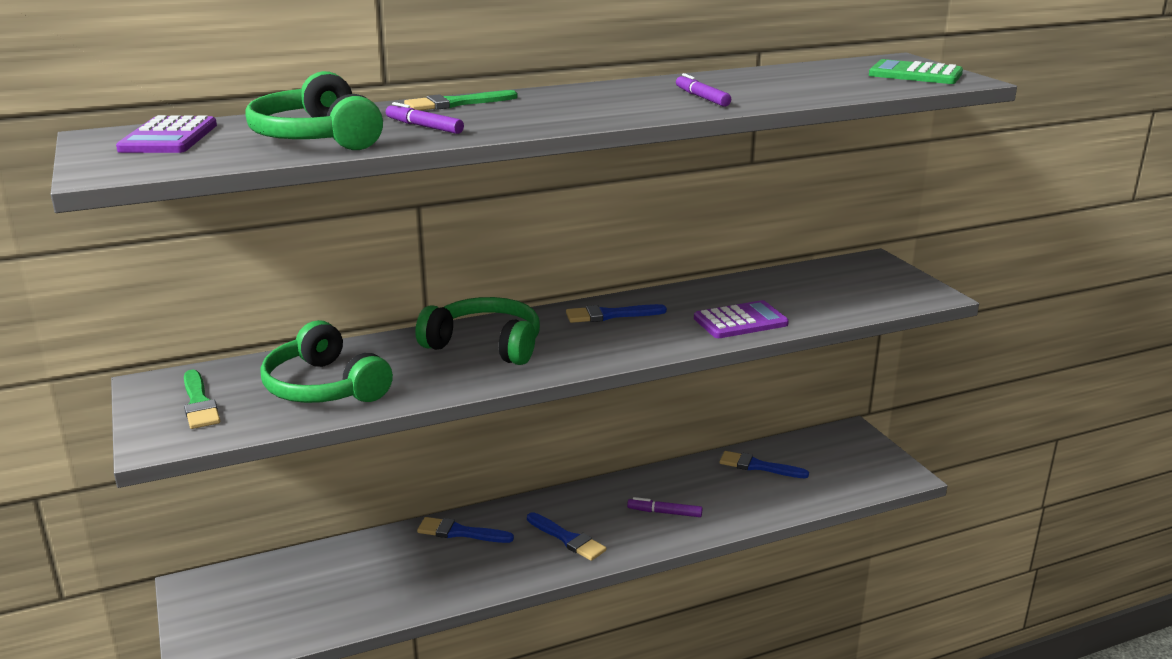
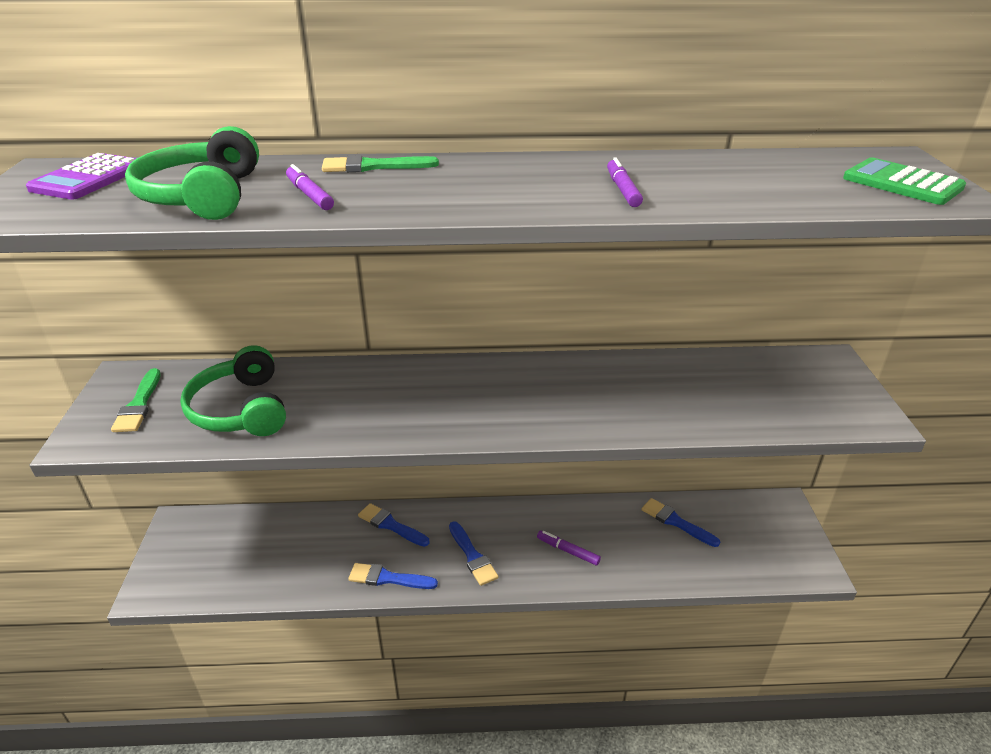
camera: 20 degrees right, 10 degrees up
(485, 345) = (400, 390): green headphones -> none
(610, 315) = (530, 378): blue brush -> blue brush (388, 578)
(740, 321) = (650, 412): purple calculator -> none

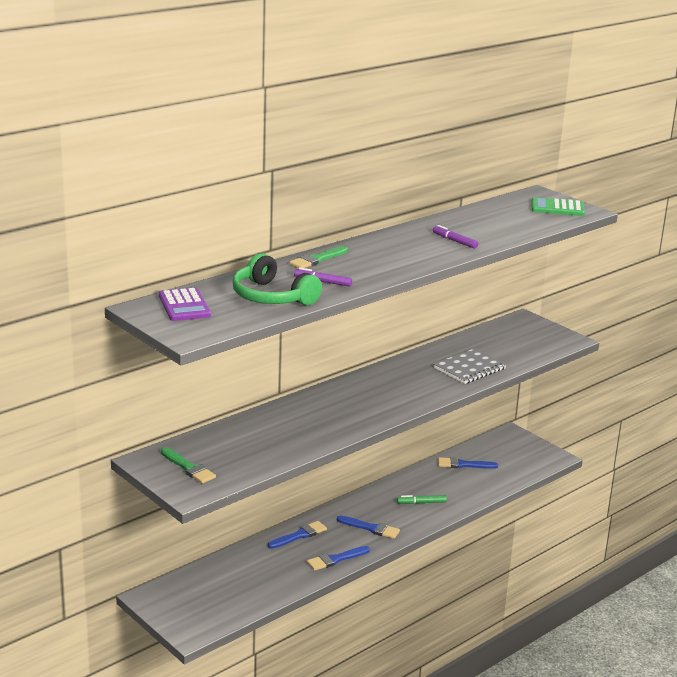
camera: 40 degrees left, 10 degrees down
(241, 409) = (256, 447): green headphones -> none
(391, 525) = (299, 535): blue brush -> blue brush turned 150 degrees clockwise
(568, 551) = (421, 503): purple marker -> green marker
(655, 406) = (469, 368): none -> grey notebook

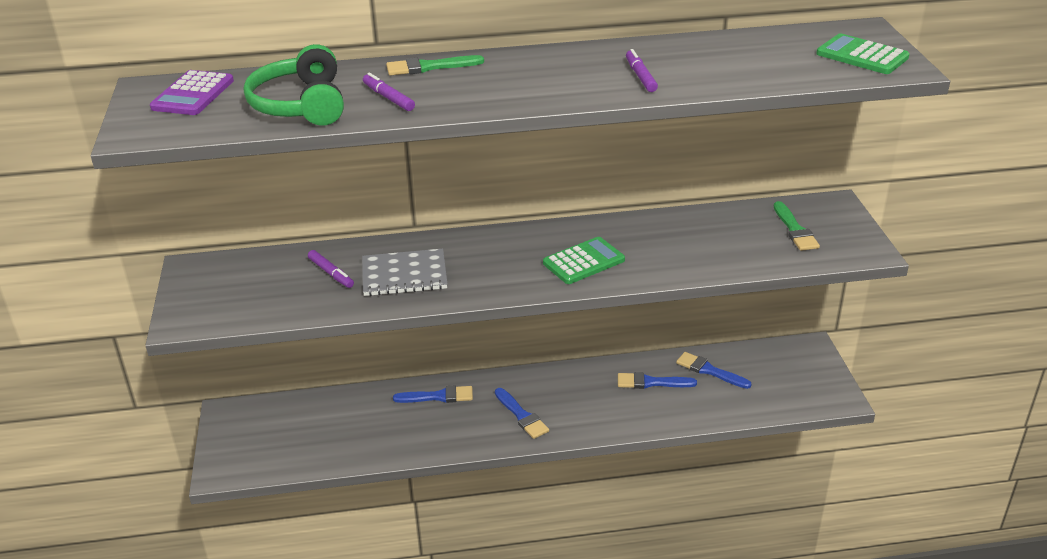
camera: 35 degrees right, 10 degrees up
(188, 468) = (219, 290): green brush -> green brush (795, 230)
(256, 436) = (331, 273): none -> purple marker
(335, 559) = (446, 440): blue brush -> blue brush (651, 382)
(415, 387) = (584, 262): none -> green calculator
(421, 503) = (610, 403): green marker -> none
(469, 368) = (680, 255): grey notebook -> grey notebook (404, 275)

